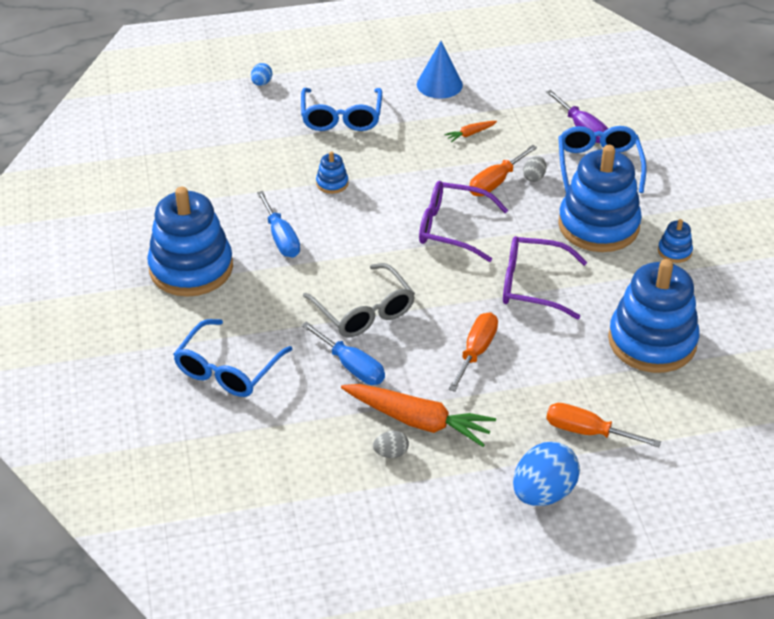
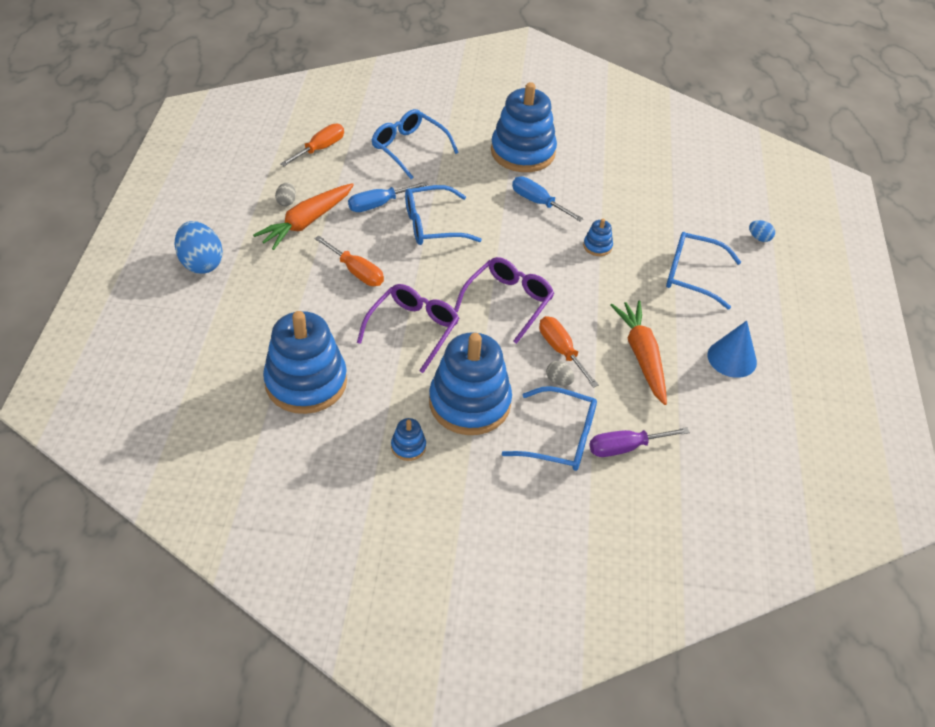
camera: 105 degrees right, 5 degrees up
(281, 238) = (538, 202): blue screwdriver -> blue screwdriver turned 45 degrees clockwise
(364, 311) = (432, 225): grey glasses -> blue glasses
(470, 134) = (642, 356): orange carrot -> orange carrot, size x2.27
(587, 432) = (238, 306): orange screwdriver -> orange screwdriver (320, 149)

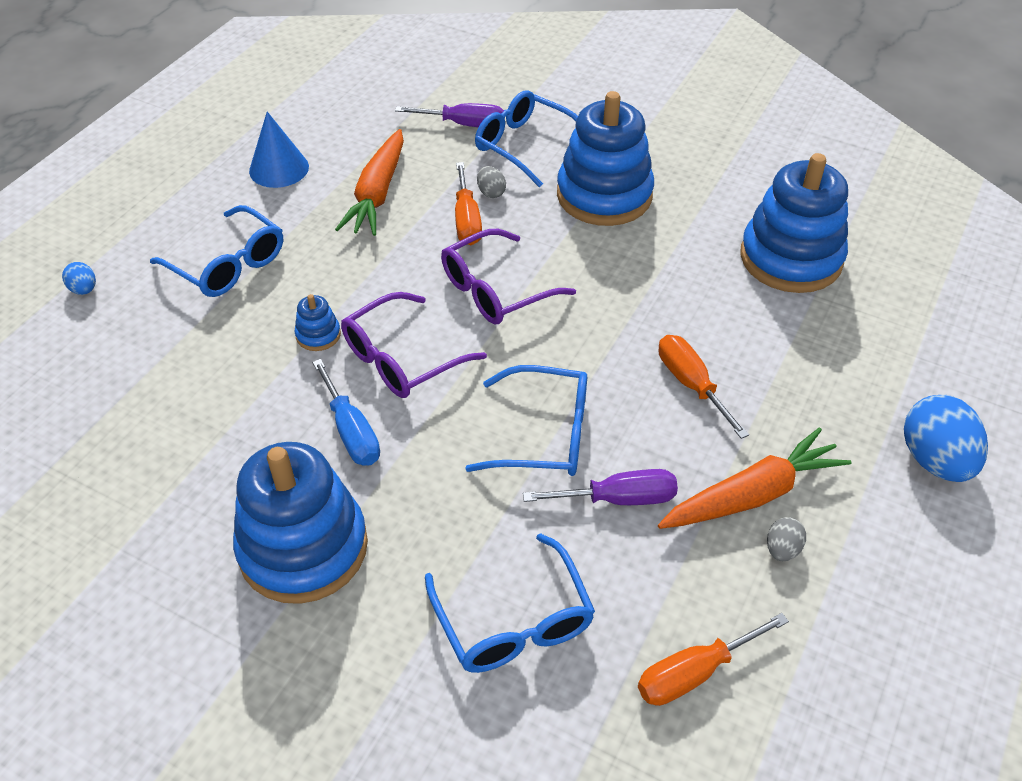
camera: 155 degrees left, 0 degrees up
(378, 204) = (618, 499): blue screwdriver -> purple screwdriver
(408, 446) = (688, 173): blue stacking toy -> none
(413, 329) = (638, 286): purple glasses -> purple glasses (402, 359)

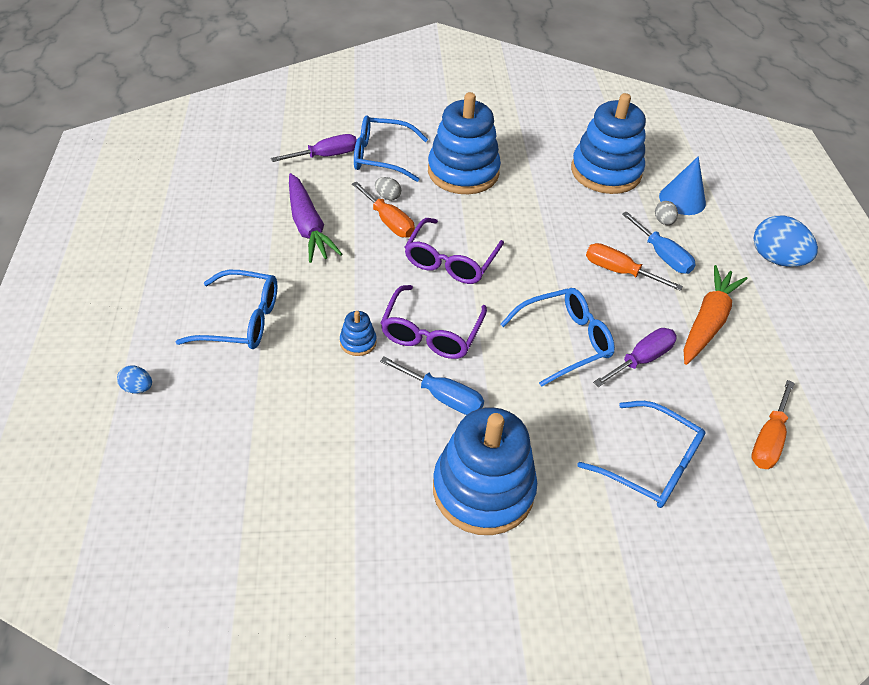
camera: 35 degrees left, 0 degrees up
(279, 168) = (214, 235): blue cone -> blue cone (682, 199)
(377, 194) = (308, 226): orange carrot -> purple carrot
(769, 389) = (662, 255): none -> blue screwdriver
(782, 549) = (749, 345): grey egg -> grey egg (663, 221)

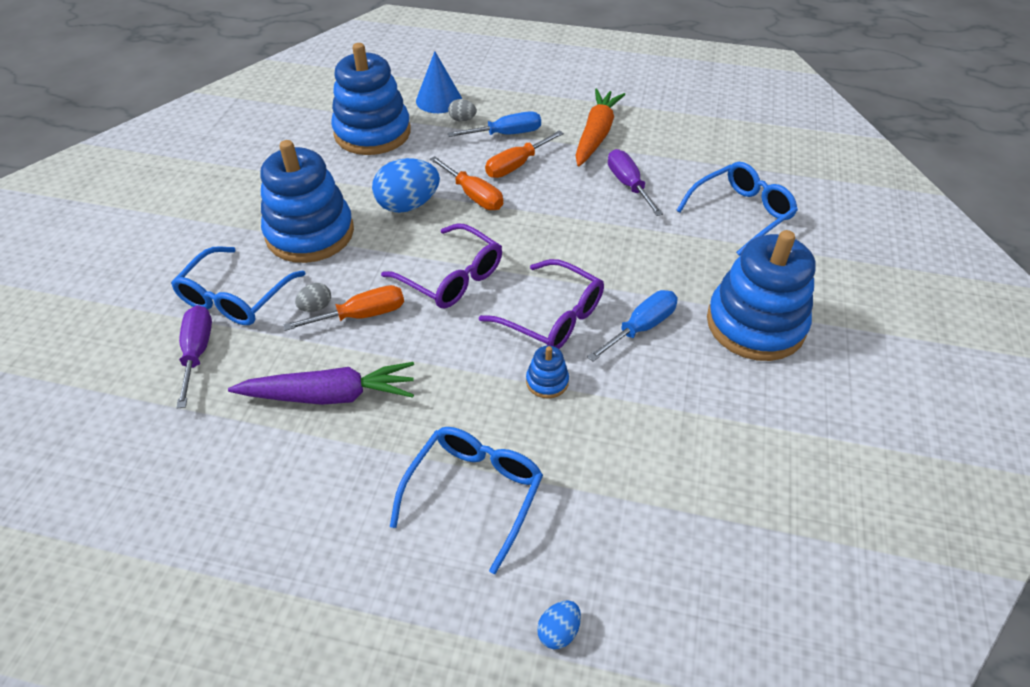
camera: 70 degrees left, 0 degrees up
(564, 341) = (592, 224): blue glasses -> none
(707, 322) = (596, 135): orange carrot -> orange carrot turned 60 degrees clockwise
(768, 439) = (725, 145): orange screwdriver -> orange screwdriver (473, 196)
(775, 259) = (537, 76): blue egg -> blue egg (408, 205)

